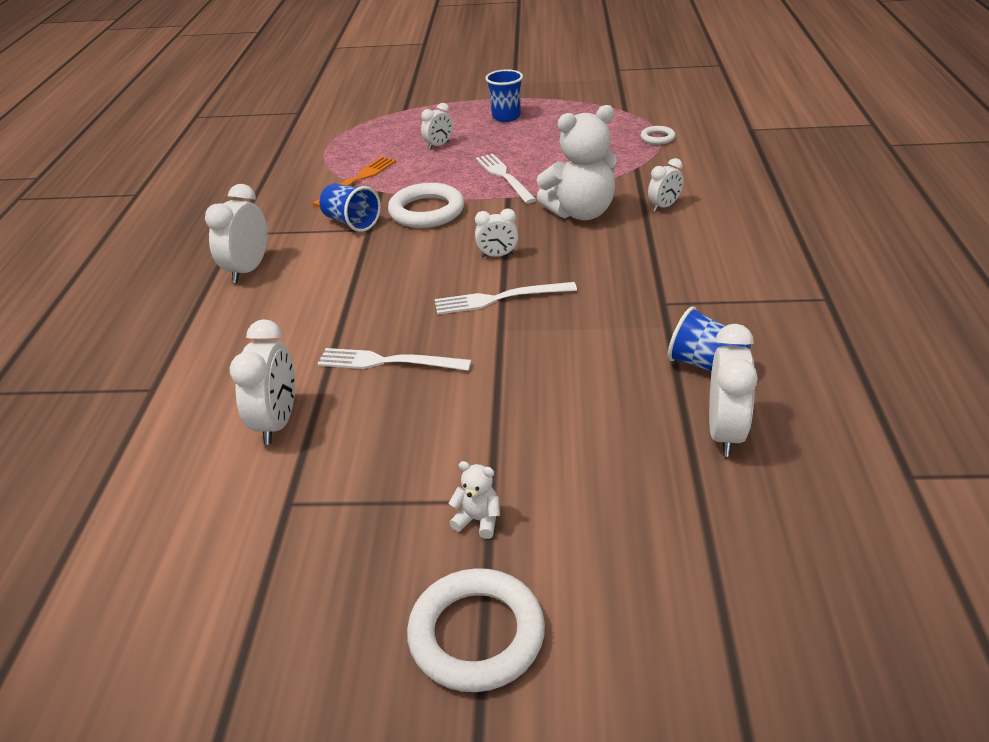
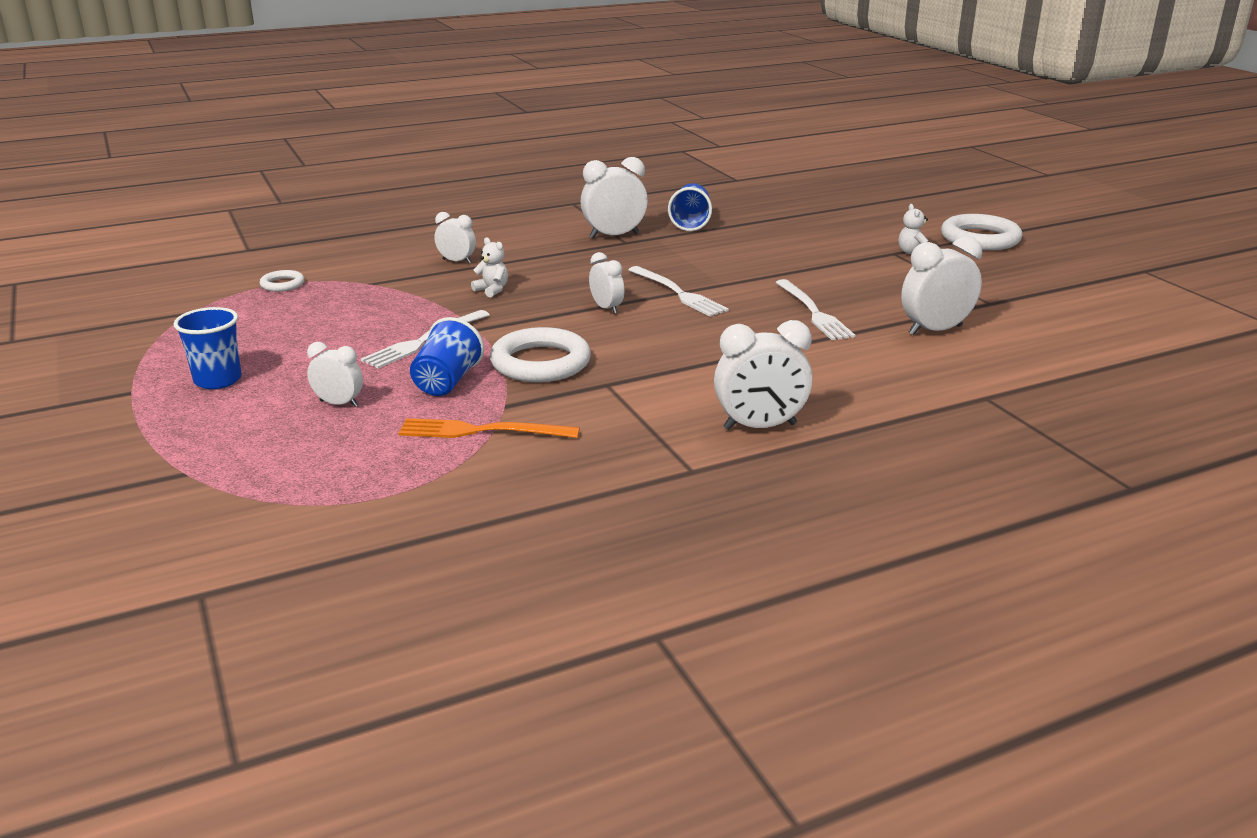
camera: 120 degrees left, 10 degrees down
(351, 222) = (600, 399): blue cup -> blue cup (447, 382)
(581, 212) = (492, 290): white teddy bear -> white teddy bear, size x0.42
(725, 433) = (753, 212): white clock -> white clock (614, 236)

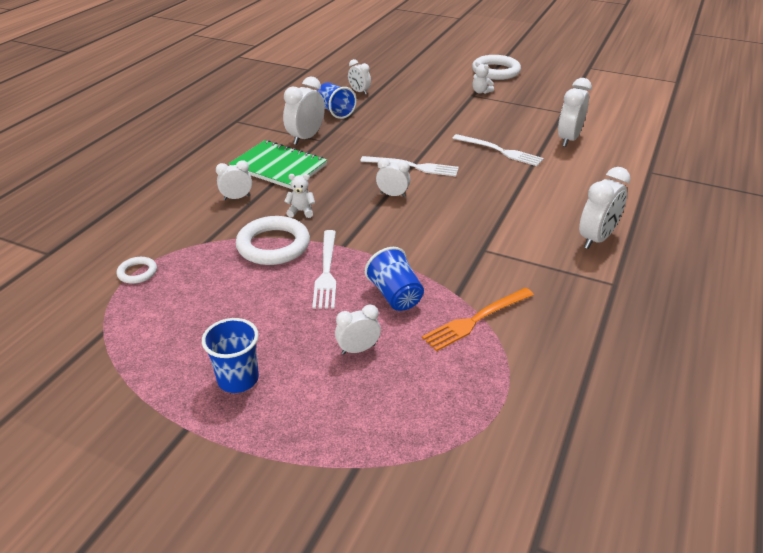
camera: 40 degrees left, 10 degrees up
(540, 250) = (278, 167): none -> green notebook
(540, 363) = (423, 252): white ring -> white ring (273, 245)
(754, 213) = (359, 92): none -> white clock

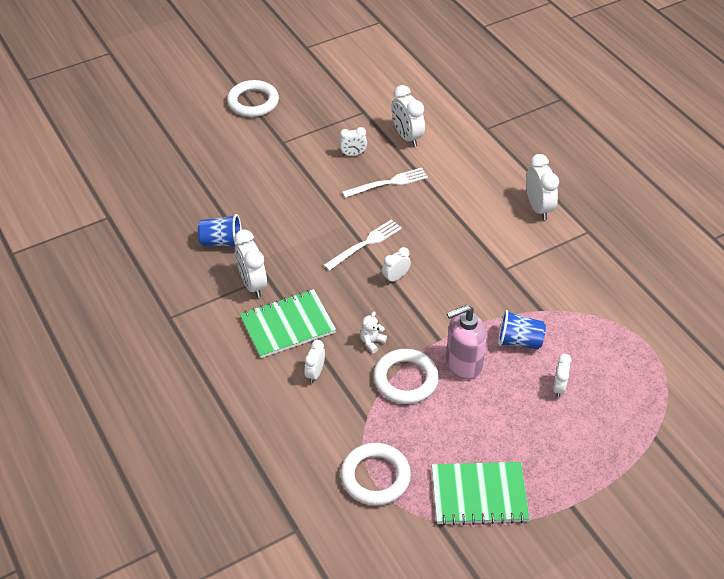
camera: 55 degrees left, 10 degrees up
(137, 272) = (375, 477): white ring -> white ring, size x1.99
(156, 347) = (479, 495): none -> green notebook
(238, 379) = (544, 461): blue cup -> none
(326, 271) = (463, 364): white fork -> pink soap dispenser
(359, 92) = (198, 207): white clock -> white clock (353, 154)
(476, 319) = (573, 315): orange fork -> none
(481, 92) = (281, 134): white teddy bear -> none

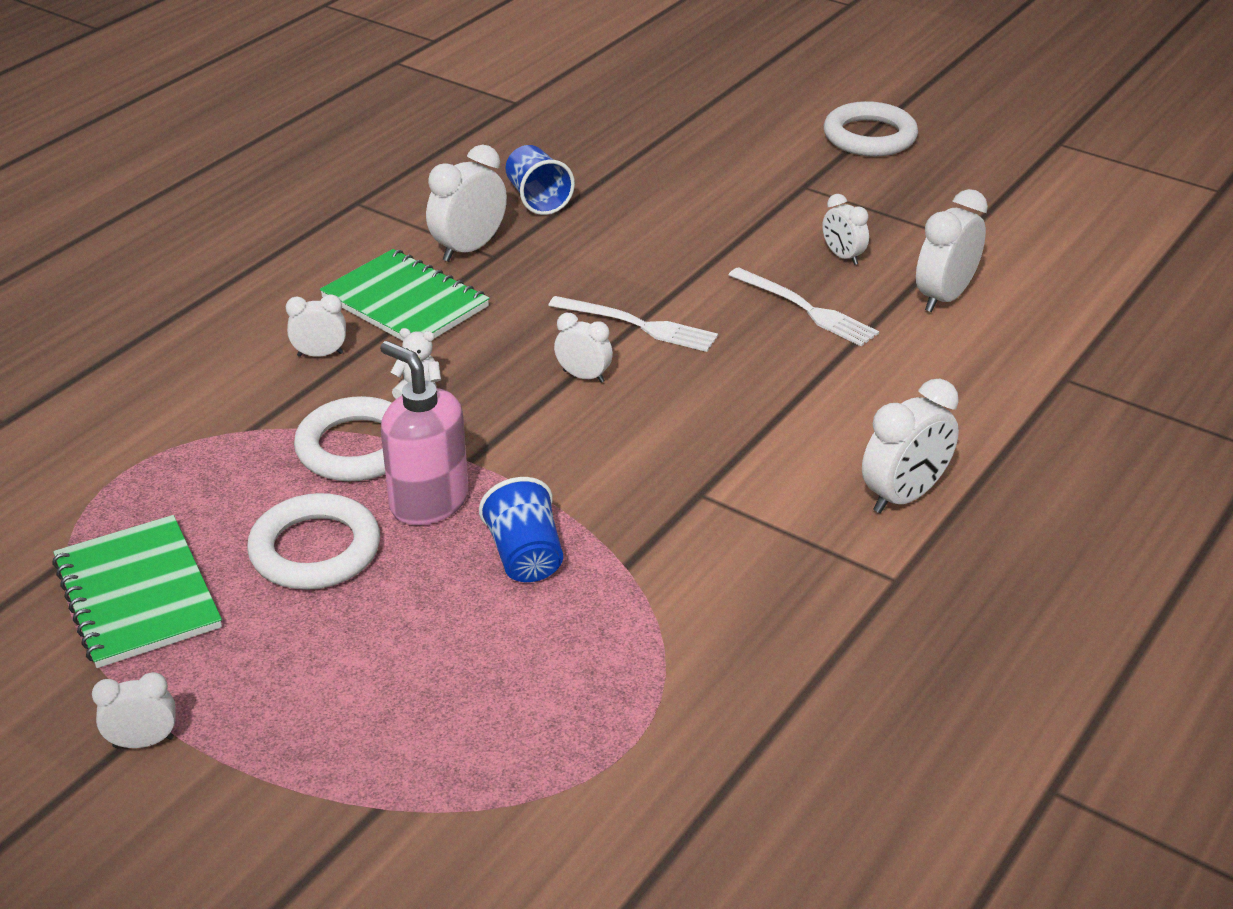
camera: 65 degrees right, 10 degrees down
(375, 477) = (133, 470): white ring -> white ring (315, 550)
(559, 387) = (438, 636): white clock -> white clock (143, 742)

